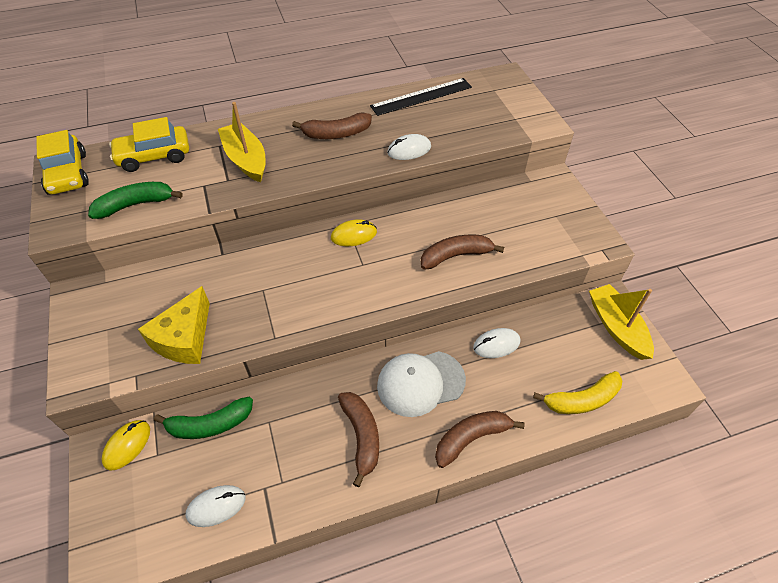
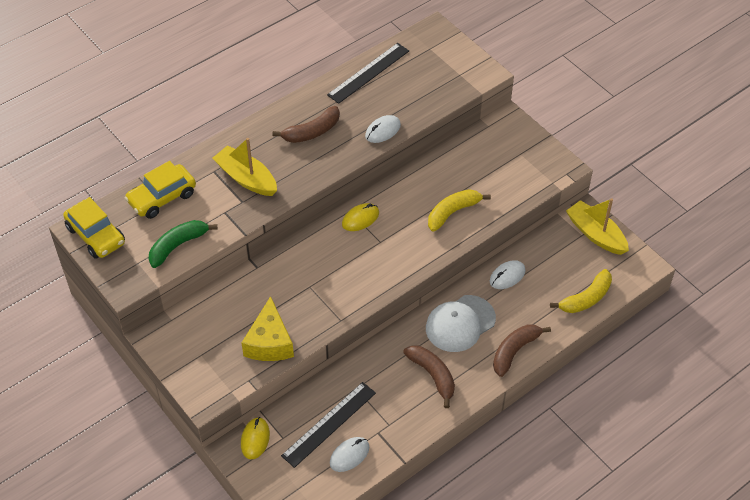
camera: 20 degrees left, 0 degrees up
(210, 424) = (311, 404): green banana -> none
(215, 456) = (329, 424): none -> black ruler
(455, 256) = (452, 212): brown banana -> yellow banana

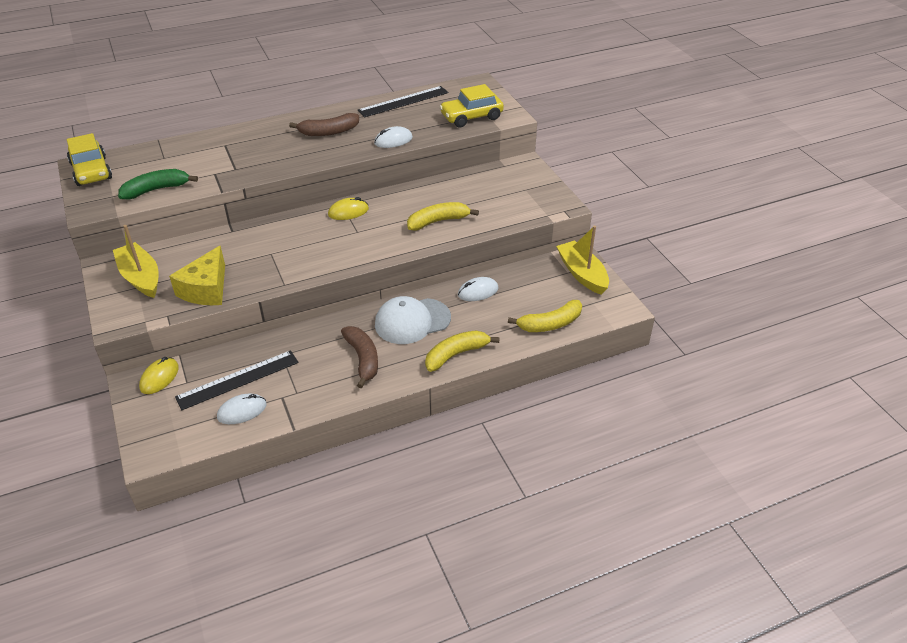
camera: 15 degrees right, 10 degrees down
(162, 197) = (167, 155): yellow car -> yellow car (471, 117)
(246, 178) = (250, 154): yellow boat -> yellow boat (141, 277)
(514, 351) = (456, 354): brown banana -> yellow banana

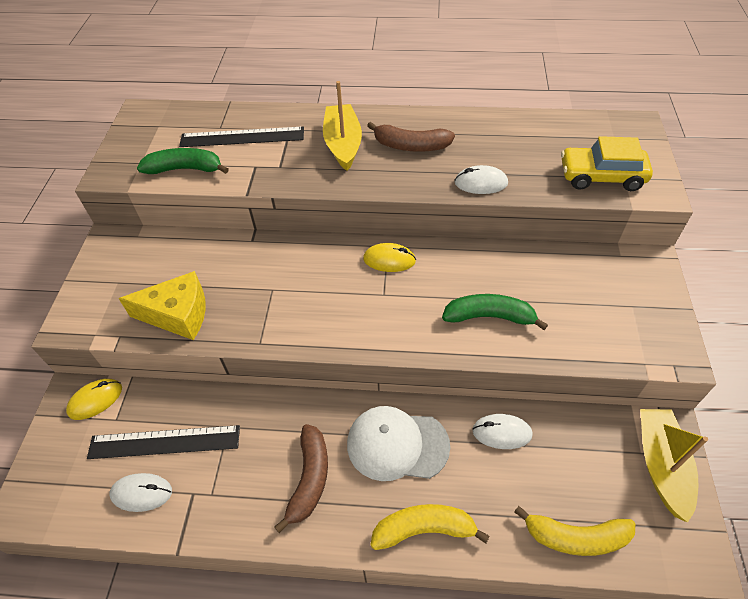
camera: 30 degrees right, 10 degrees up
(91, 171) = (143, 123): yellow car -> none
(141, 277) = (128, 270): yellow boat -> yellow boat (343, 144)
(206, 289) = (178, 315): yellow cheese -> yellow cheese turned 135 degrees counterclockwise
(403, 101) = (524, 126): black ruler -> black ruler (242, 137)
(438, 221) = (489, 317): yellow banana -> green banana

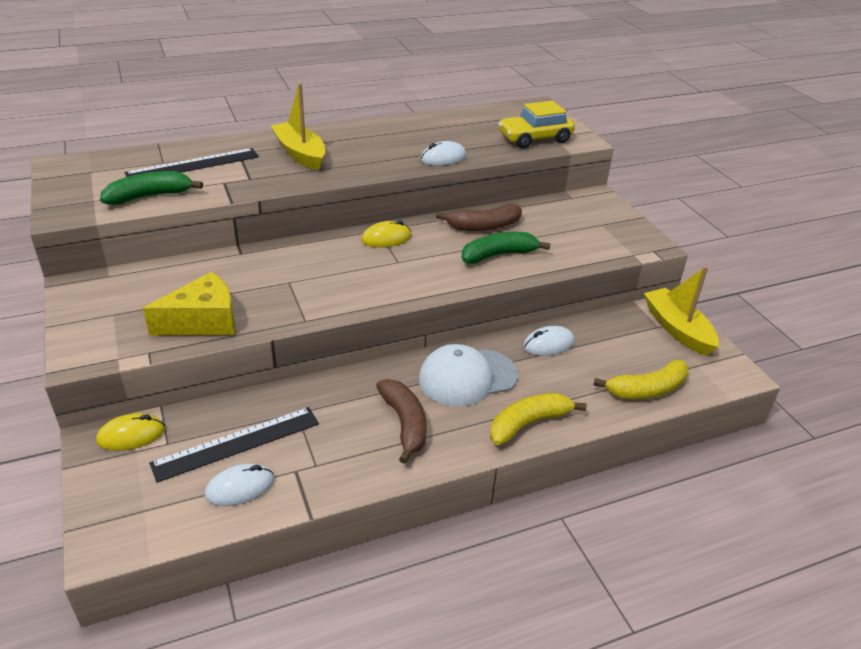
camera: 30 degrees left, 15 degrees down
(95, 400) = (131, 435): yellow mouse -> yellow mouse turned 45 degrees clockwise
(411, 146) = (364, 145): brown banana -> brown banana (484, 226)

